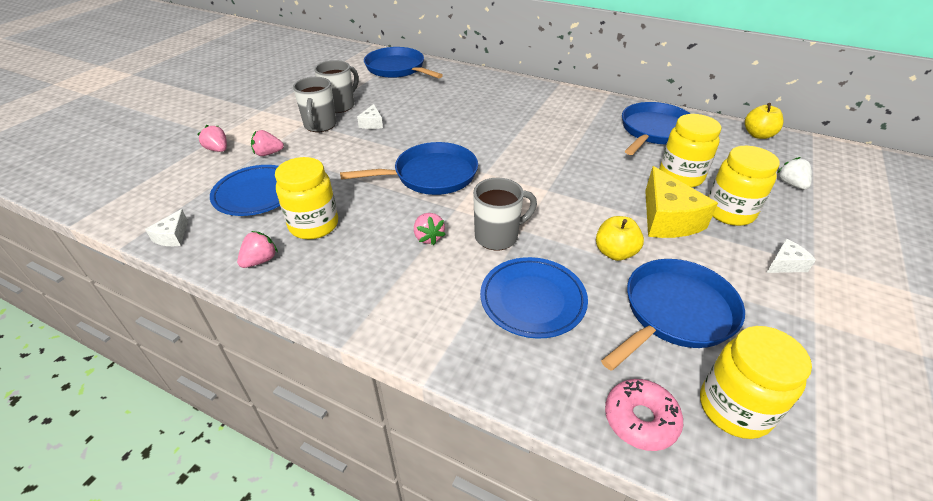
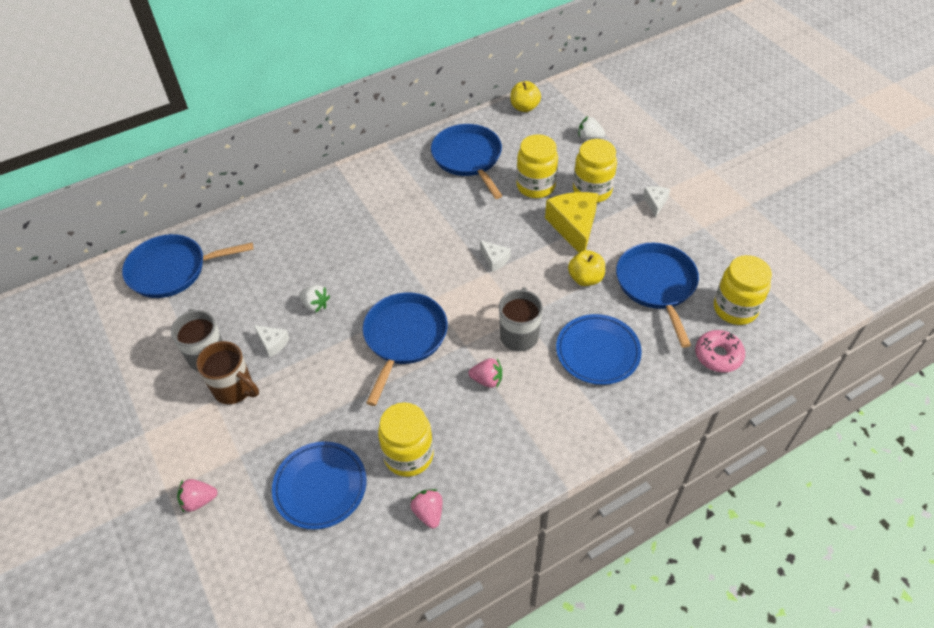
camera: 55 degrees left, 10 degrees up
(172, 236) = (336, 578): white cheese -> white cheese (495, 259)
(268, 153) = (251, 454): pink strawberry -> none
(320, 125) = (234, 389): grey mug -> brown mug
(422, 125) = (315, 305): none -> white strawberry
(667, 219) = (574, 227): yellow cheese -> yellow cheese turned 120 degrees counterclockwise

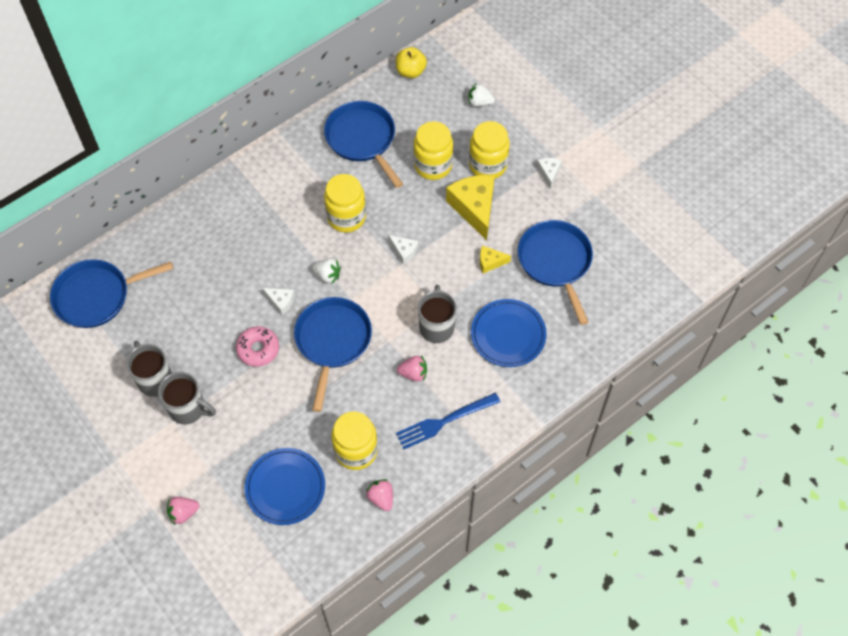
camera: 10 degrees left, 10 degrees up
(234, 389) = (188, 409): brown mug -> grey mug
(273, 343) = (212, 360): white cheese -> white cheese (281, 302)
(315, 305) = (243, 317): white strawberry -> white strawberry (327, 275)
(514, 435) = (444, 421): none -> blue fork
(585, 278) = (490, 262): yellow apple -> yellow cheese
(718, 355) = (613, 326): pink donut -> pink donut (258, 349)
(735, 309) = (626, 278): yellow jar -> yellow jar (346, 217)

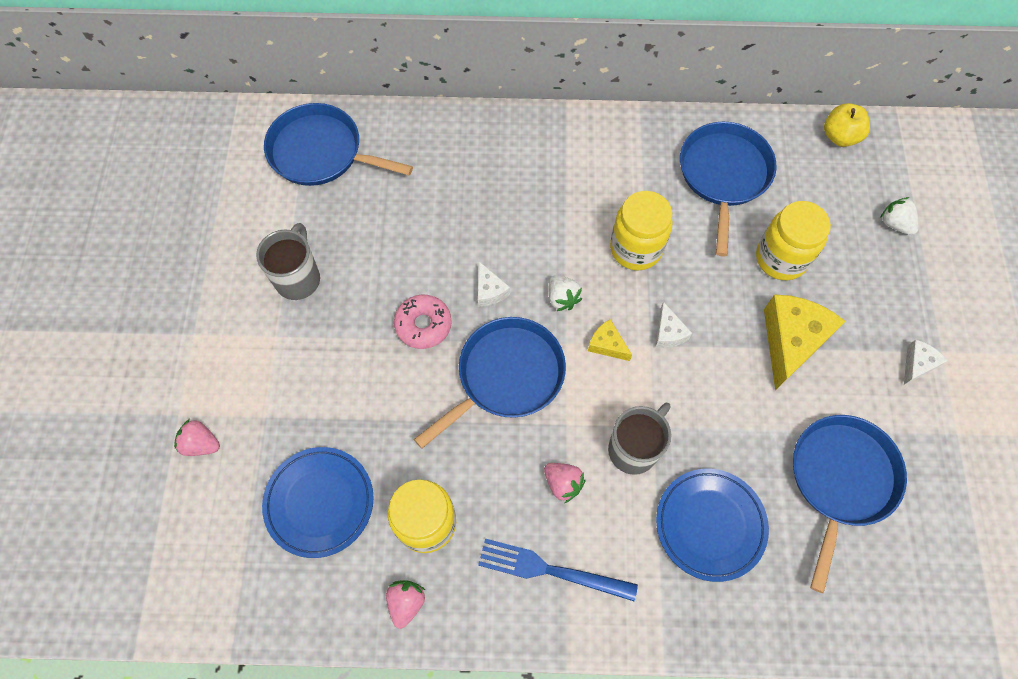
camera: 40 degrees right, 5 degrees up
(188, 409) = (302, 335): grey mug -> none
(488, 165) = (847, 303): yellow jar -> none
(490, 262) = (759, 420): yellow cheese -> yellow cheese (607, 345)

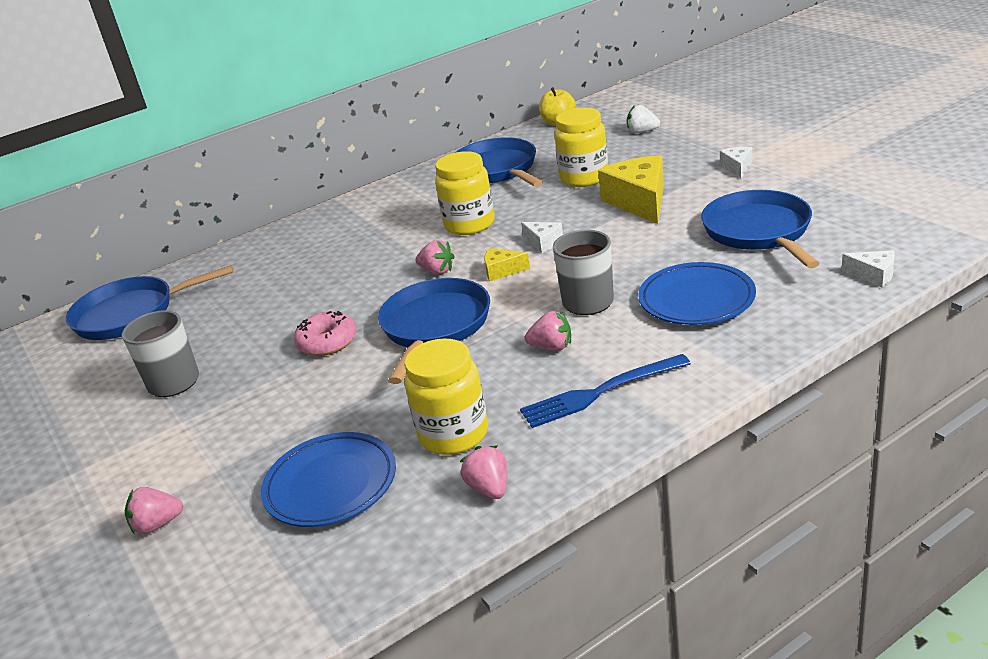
camera: 30 degrees left, 35 degrees down
(489, 291) = (369, 298): white cheese -> white cheese (873, 275)
(562, 298) = (437, 271): white strawberry -> pink strawberry

